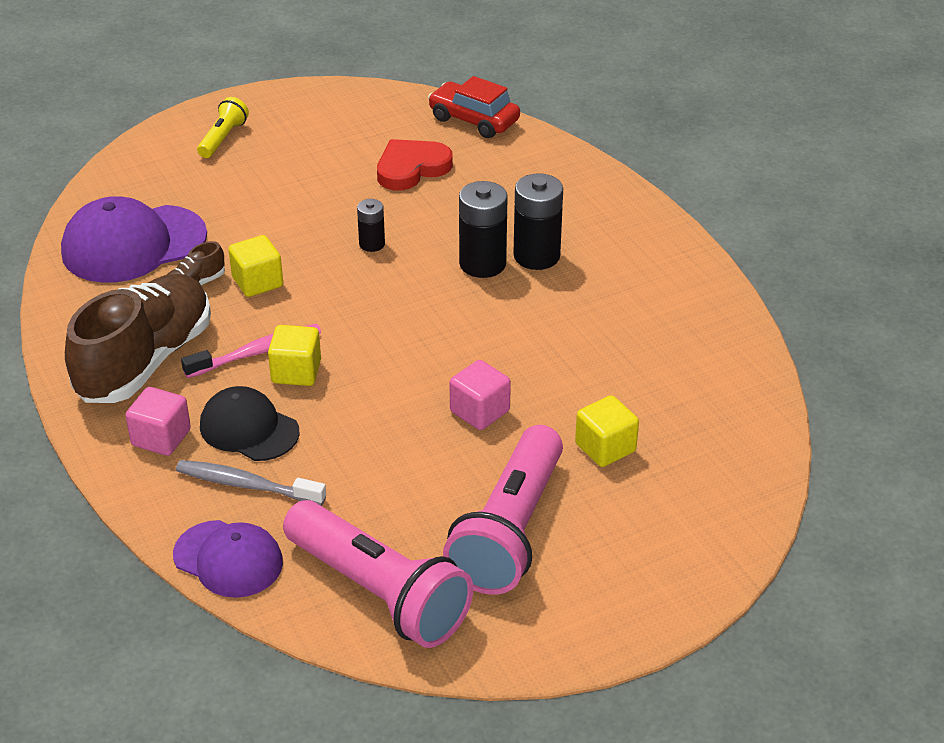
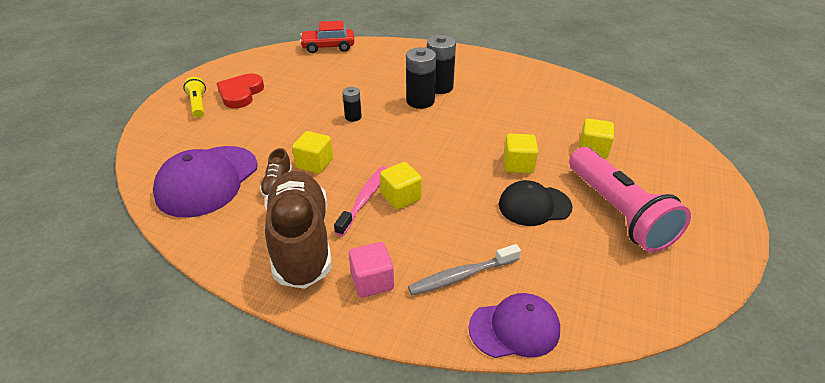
camera: 40 degrees left, 0 degrees up
(249, 429) = (418, 243): black cap -> black cap (534, 205)
(378, 593) = (615, 287): pink flashlight -> none
(411, 168) = (326, 77): red heart -> red heart (241, 93)
(479, 411) = (518, 165): pink cube -> yellow cube

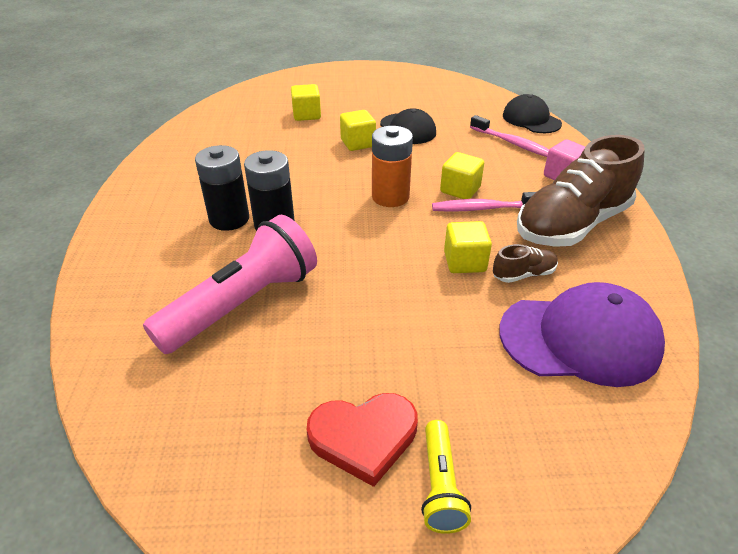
camera: 115 degrees left, 0 degrees up
(198, 104) = (440, 485): yellow flashlight -> yellow flashlight turned 45 degrees counterclockwise
(328, 47) = (118, 393): red car -> none
(353, 117) = (348, 268): black battery -> none
(418, 156) = (390, 197): none -> orange battery
(461, 276) = (513, 143): grey toothbrush -> pink toothbrush
(514, 328) = (531, 119): purple cap -> black cap
(617, 212) = (384, 100): pink flashlight -> pink flashlight (243, 304)

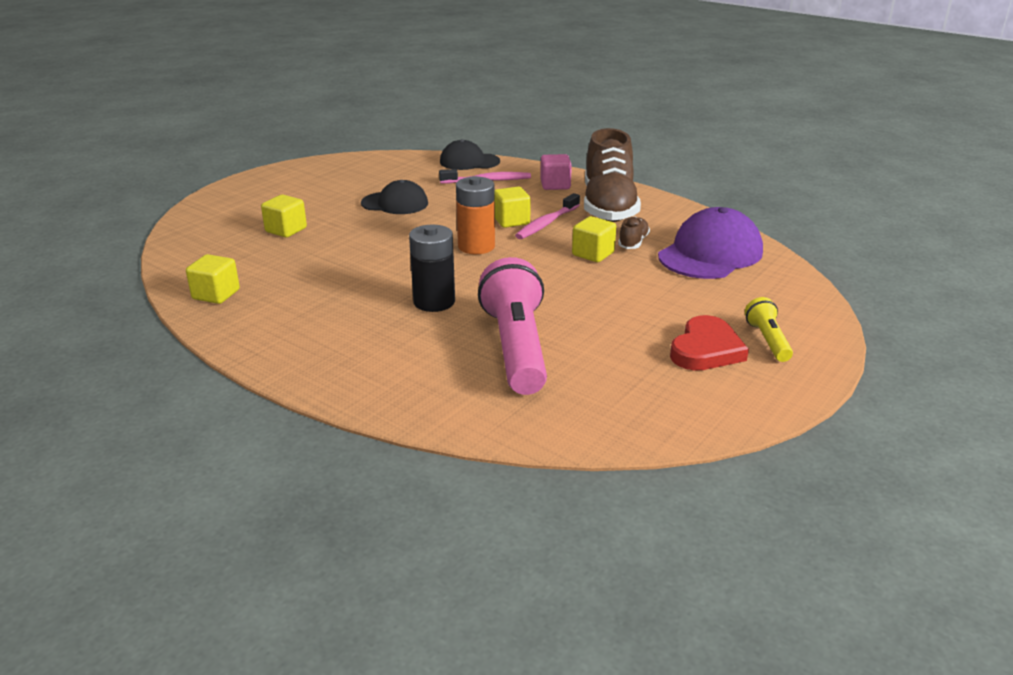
camera: 50 degrees left, 10 degrees down
(229, 219) = (392, 317): black battery -> none
(358, 143) = (377, 228): yellow cube -> yellow cube (216, 294)
(440, 485) = (768, 340): yellow flashlight -> yellow flashlight turned 135 degrees counterclockwise

